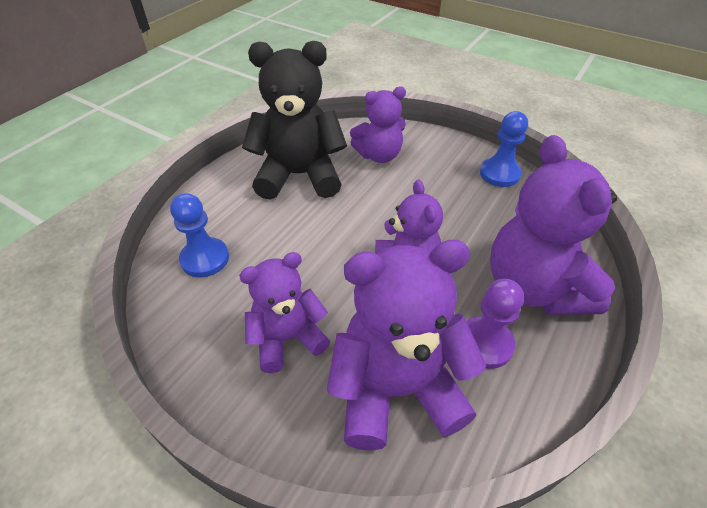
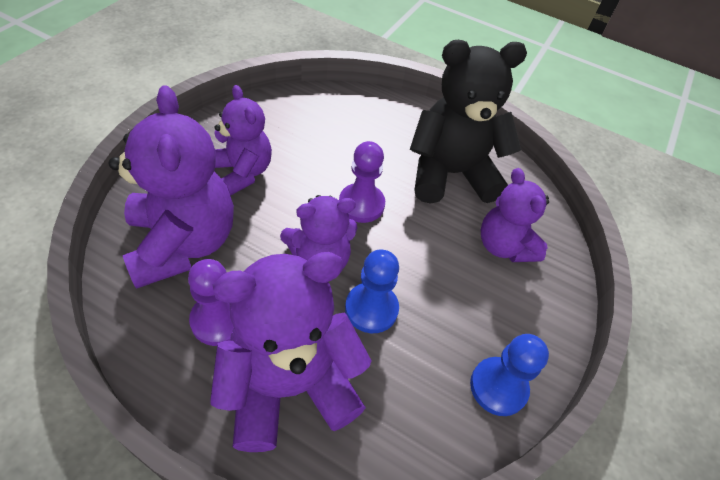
camera: 80 degrees right, 5 degrees up
(205, 259) = (329, 117): blue pawn -> blue pawn (371, 309)
(299, 175) = (450, 174): black teddy bear -> black teddy bear turned 90 degrees counterclockwise
(336, 236) = (361, 204): none -> purple pawn

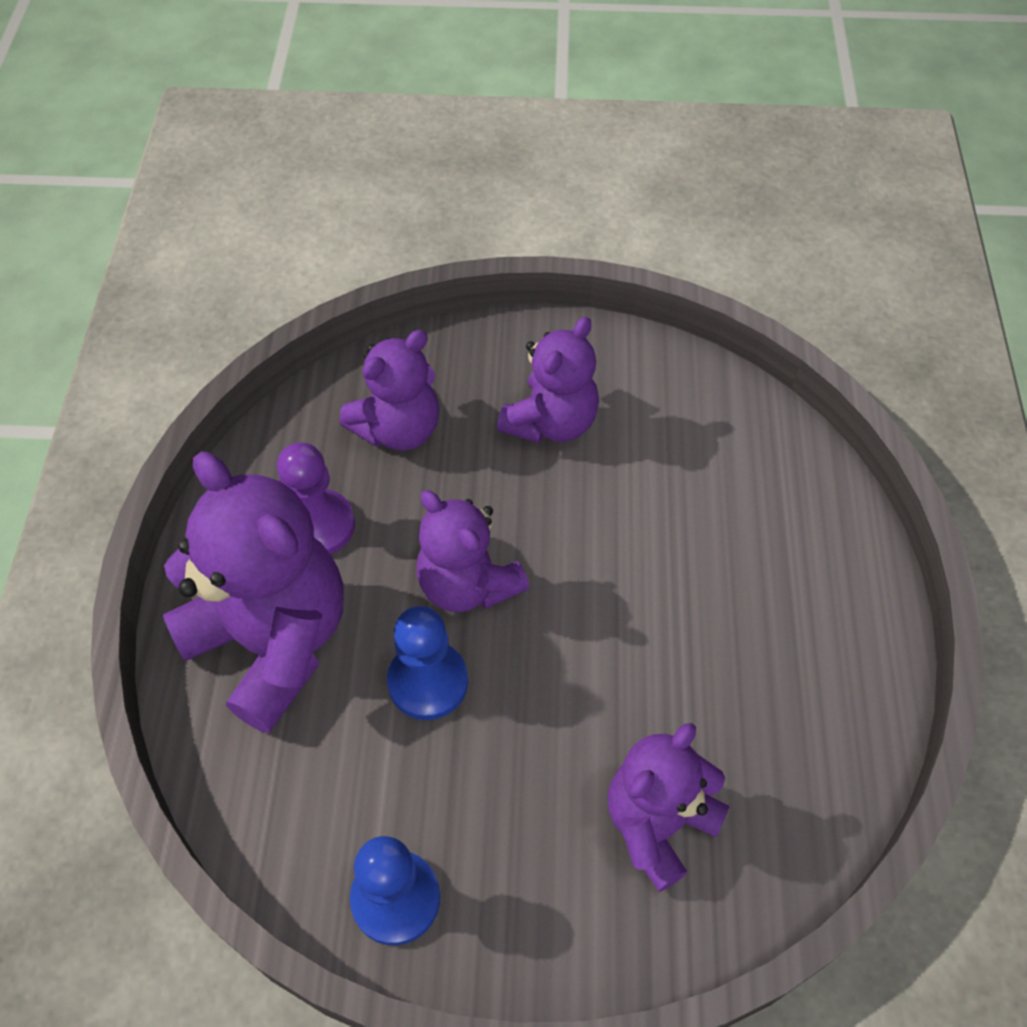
camera: 70 degrees right, 5 degrees up
(183, 243) = (398, 429): purple teddy bear -> purple teddy bear, size x0.62
(361, 204) = (598, 587): purple pawn -> none
(450, 174) = (757, 684): black teddy bear -> none

